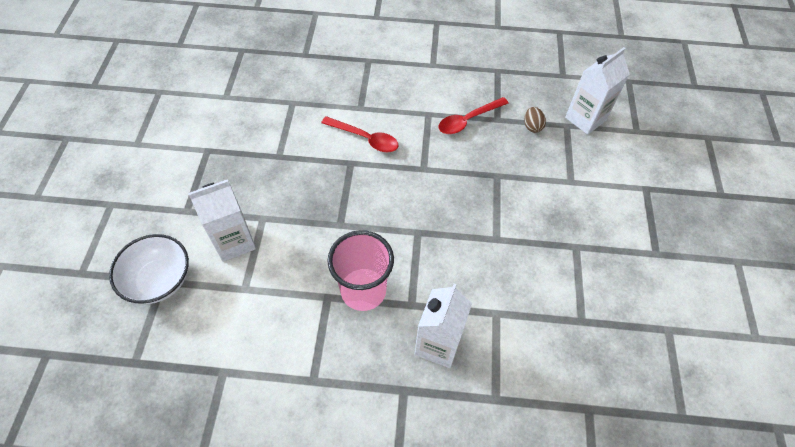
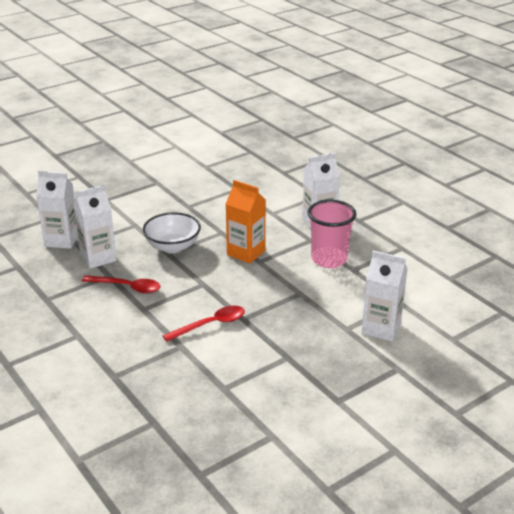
camera: 130 degrees left, 25 degrees down
(159, 280) = (454, 340): white bowl -> white bowl (172, 247)
(365, 138) = (211, 325): red spoon -> red spoon turned 75 degrees clockwise
(441, 232) = (246, 253): none -> orange carton
(532, 126) = (98, 258): brown egg -> white carton

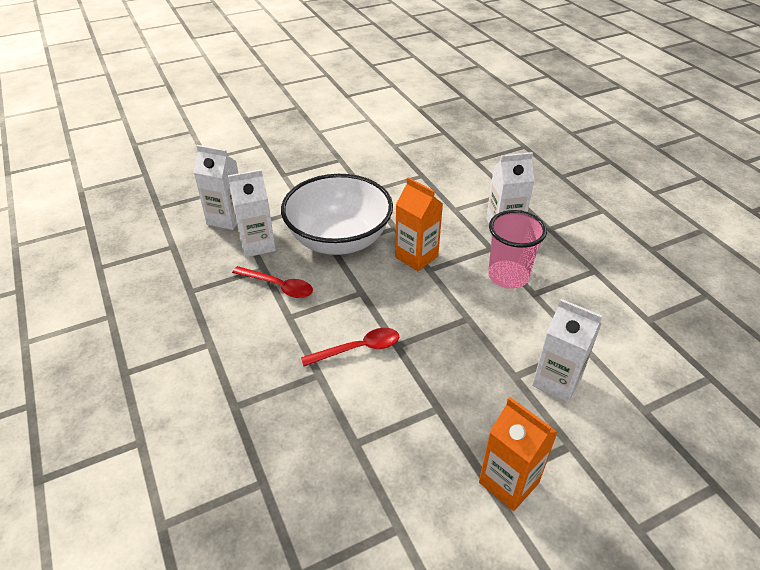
camera: 10 degrees right, 10 degrees up
(172, 247) = (339, 240): white bowl -> white bowl, size x1.72
(353, 397) = (508, 482): none -> orange carton

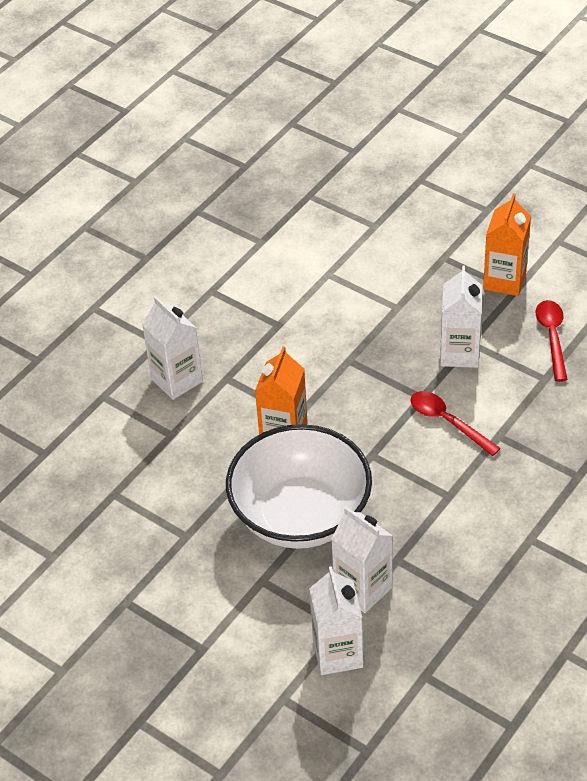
camera: 115 degrees left, 5 degrees up
(278, 286) = (414, 529): red spoon -> red spoon (552, 337)
(508, 276) = (265, 350): pink cup -> none
(556, 381) = (383, 280): white carton -> white carton (459, 353)

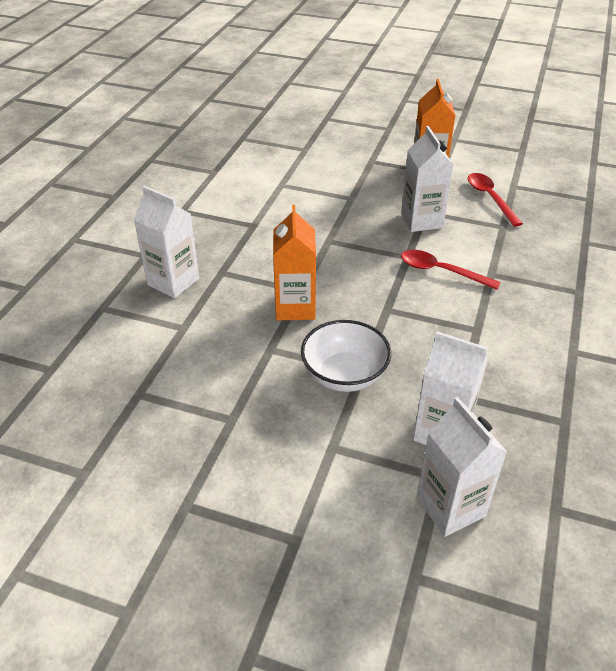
camera: 20 degrees left, 5 degrees down
(301, 515) = (344, 375): white bowl -> white bowl, size x0.58

